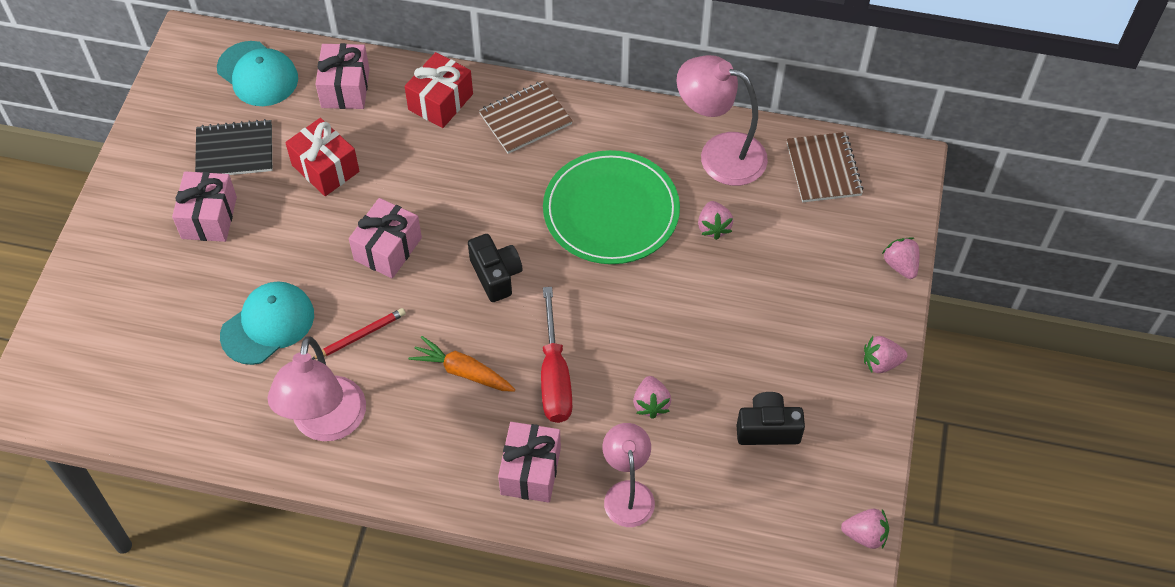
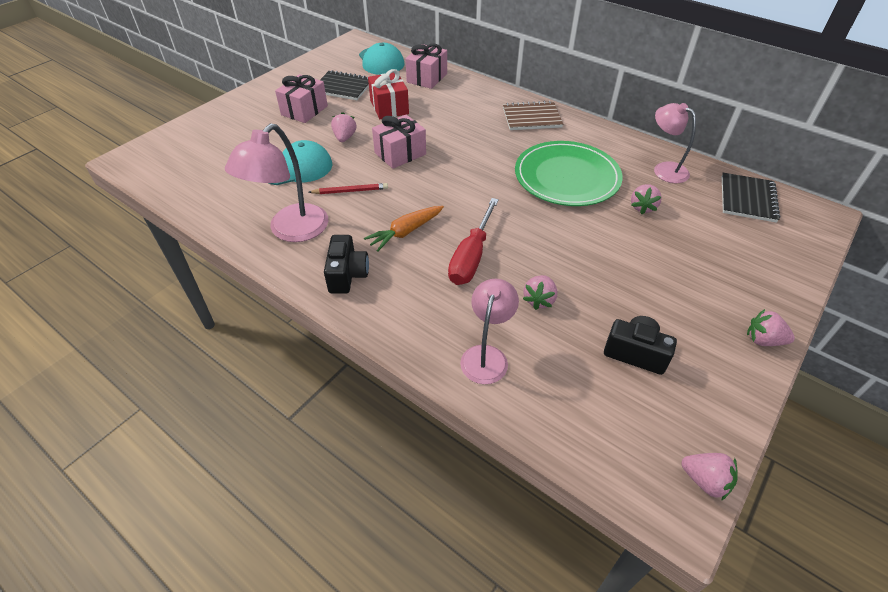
camera: 25 degrees right, 10 degrees down
(440, 102) = (481, 97): red gift -> none
(463, 371) = (405, 232): orange carrot -> orange carrot turned 90 degrees counterclockwise
(496, 275) = (463, 187): black camera -> black camera (347, 275)
(530, 471) = (416, 311): pink gift -> none
(719, 154) = (664, 169): pink lamp -> pink lamp, size x0.66
(823, 169) = (747, 199): brown notebook -> black notebook
(900, 265) = (801, 277): pink strawberry -> pink strawberry (344, 138)

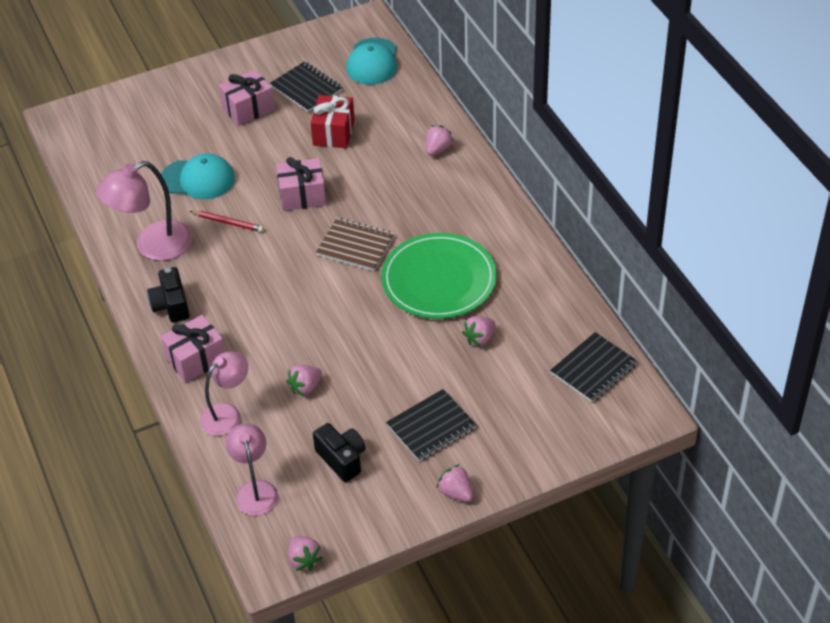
camera: 30 degrees right, 0 degrees up
(344, 138) = (264, 158): pink strawberry -> pink strawberry (438, 149)
(347, 275) = (171, 305): black camera -> black camera turned 135 degrees clockwise
(405, 232) = (245, 283): orange carrot -> none
(427, 78) = (403, 103): pink gift -> pink gift (196, 359)
(471, 257) = (282, 328): red screwdriver -> none
(531, 117) = (469, 196): brown notebook -> brown notebook (355, 246)
(664, 169) = (545, 306): pink lamp -> pink lamp (255, 490)
(680, 290) = (431, 427): none -> black notebook

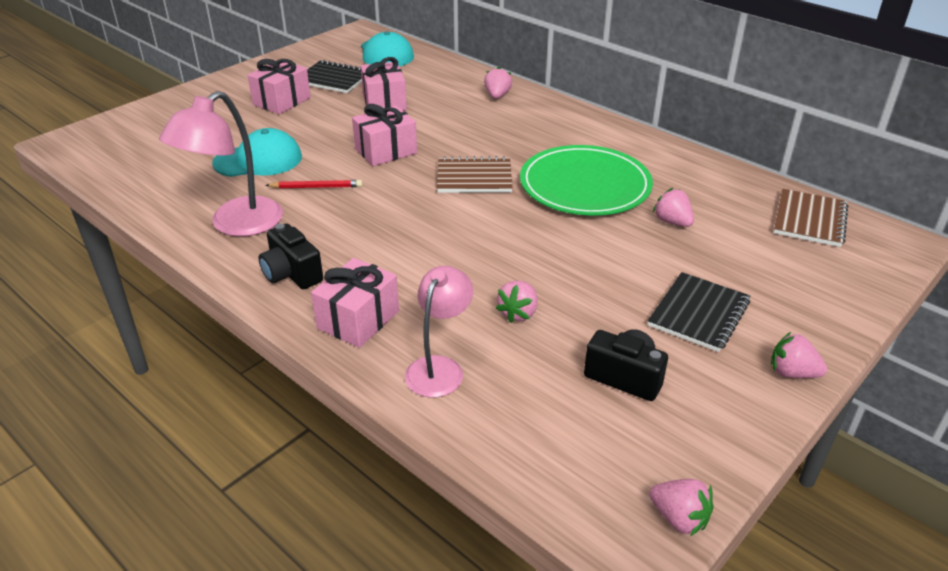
camera: 25 degrees left, 10 degrees down
(255, 490) = (541, 447): pink lamp -> none
(334, 133) = (384, 102): red gift -> pink gift
(479, 338) = (672, 222): pink strawberry -> pink strawberry turned 120 degrees clockwise
(593, 369) = (809, 220): black notebook -> brown notebook

